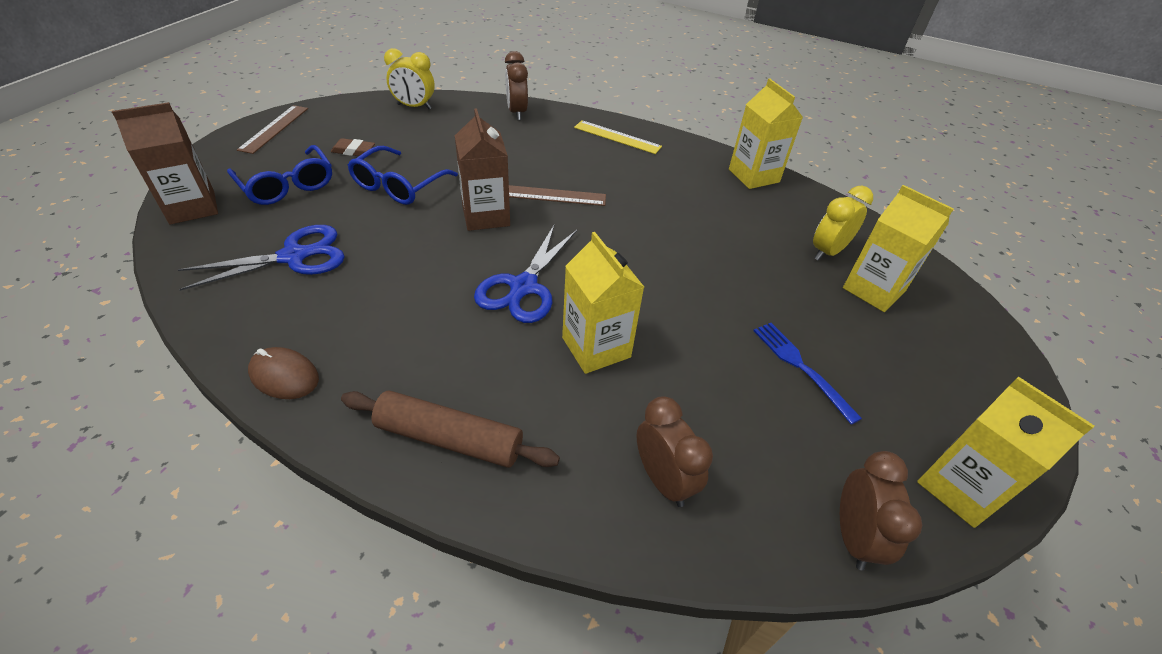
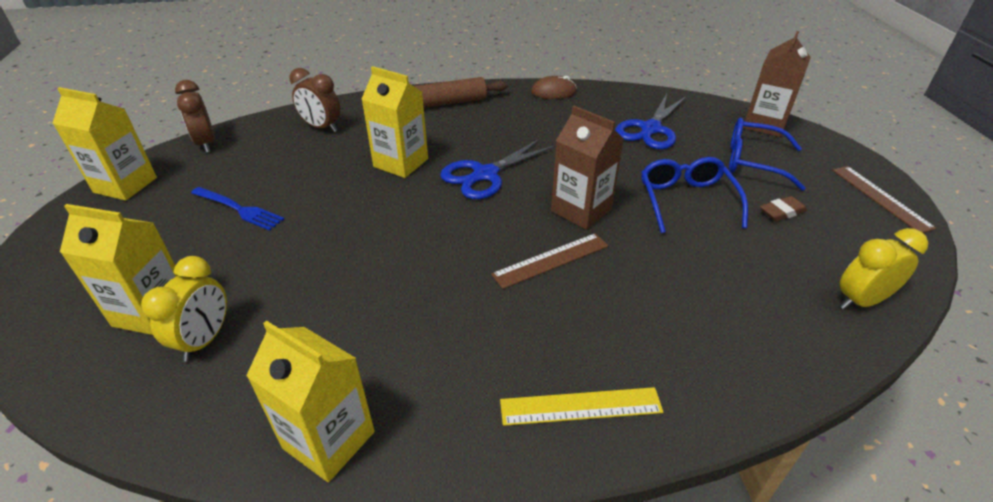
camera: 150 degrees right, 5 degrees down
(517, 112) = (757, 372): brown clock -> none
(523, 287) = (485, 174): blue scissors -> blue scissors turned 120 degrees counterclockwise

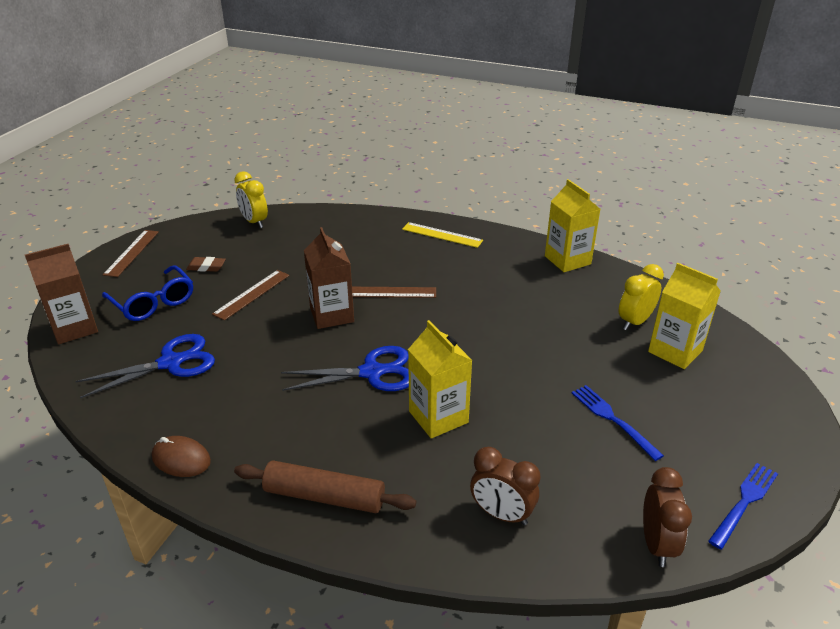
camera: 150 degrees left, 5 degrees down
(125, 185) = (744, 502): yellow carton -> blue fork
(321, 127) = (501, 514): brown clock -> brown clock turned 150 degrees clockwise
(687, 201) = (252, 294): blue glasses -> brown ruler
(860, 301) = (254, 222): yellow clock -> yellow clock turned 45 degrees clockwise

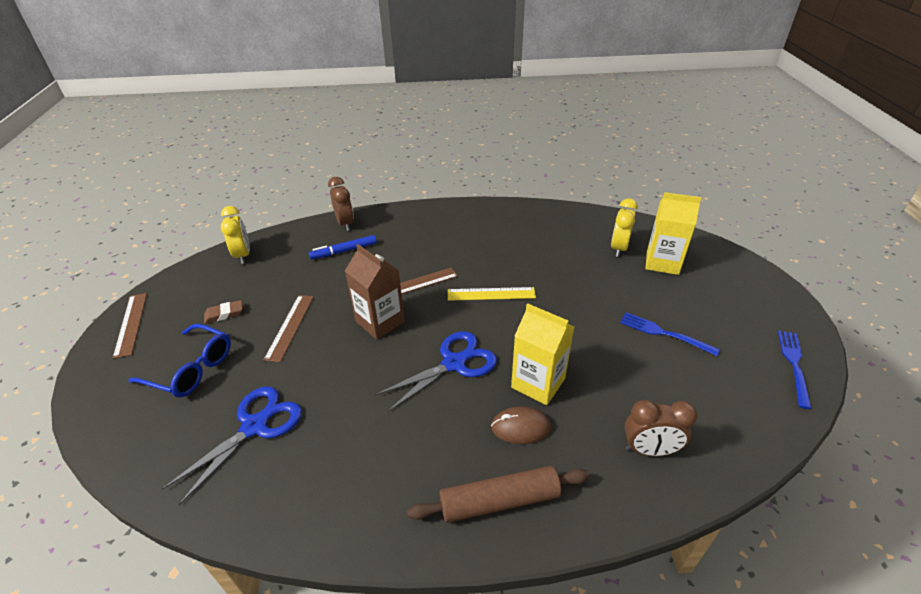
camera: 25 degrees left, 5 degrees up
(74, 328) = (118, 428): brown carton -> none
(181, 459) = (337, 525): brown mouse -> brown mouse (520, 427)
(254, 222) = (243, 255): yellow clock -> yellow clock turned 135 degrees counterclockwise
(344, 243) = (344, 251): none -> blue marker
(442, 235) = (422, 219): yellow ruler -> yellow ruler (491, 294)
(567, 260) = (535, 213): yellow carton -> none
(656, 544) = (769, 424): brown clock -> brown clock (345, 223)

